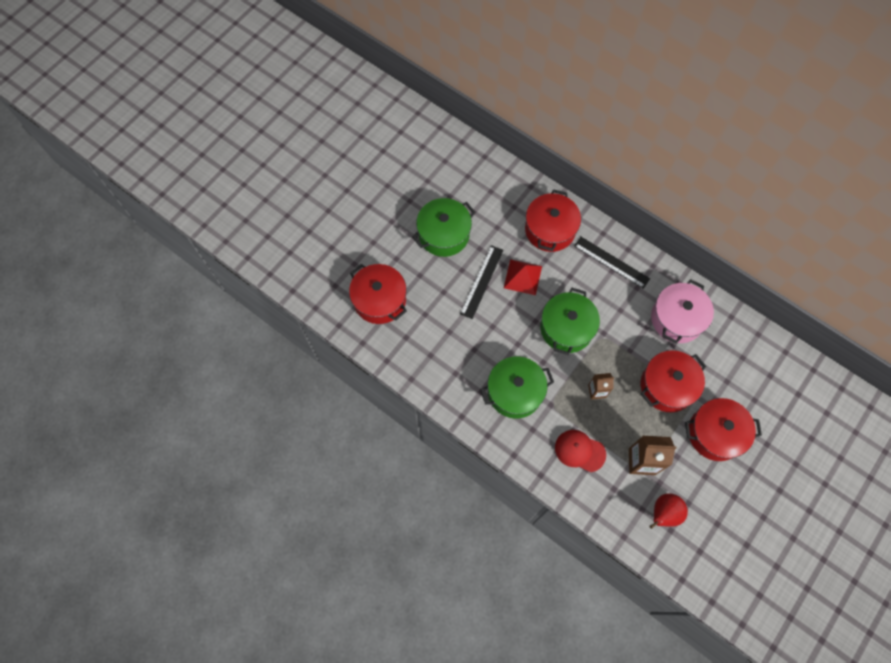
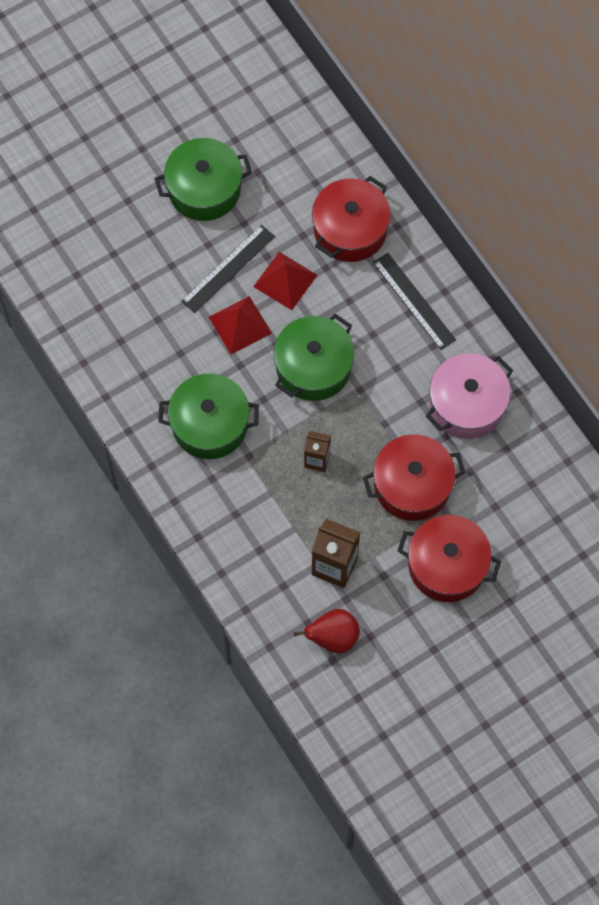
camera: 20 degrees right, 0 degrees up
(379, 300) = (84, 248): red pot -> none
(506, 316) = (240, 325): none -> red pyramid
(579, 451) = (260, 525): red cap -> none

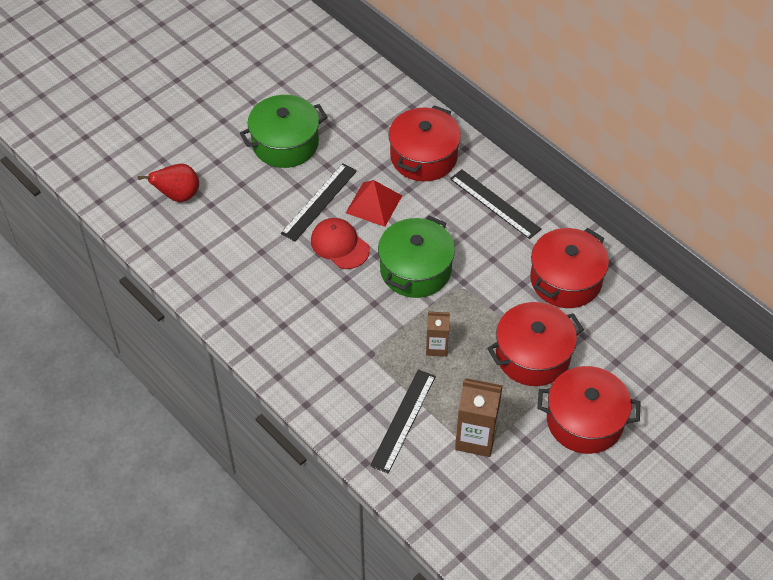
camera: 10 degrees left, 15 degrees down
(210, 424) = (327, 332): green pot -> none
(240, 325) = (339, 245): red pyramid -> red cap
(267, 534) = (403, 420): none -> black ruler
(333, 637) = (490, 505): red pear -> red pear (178, 195)
(467, 404) = (565, 280): pink pot -> red pot

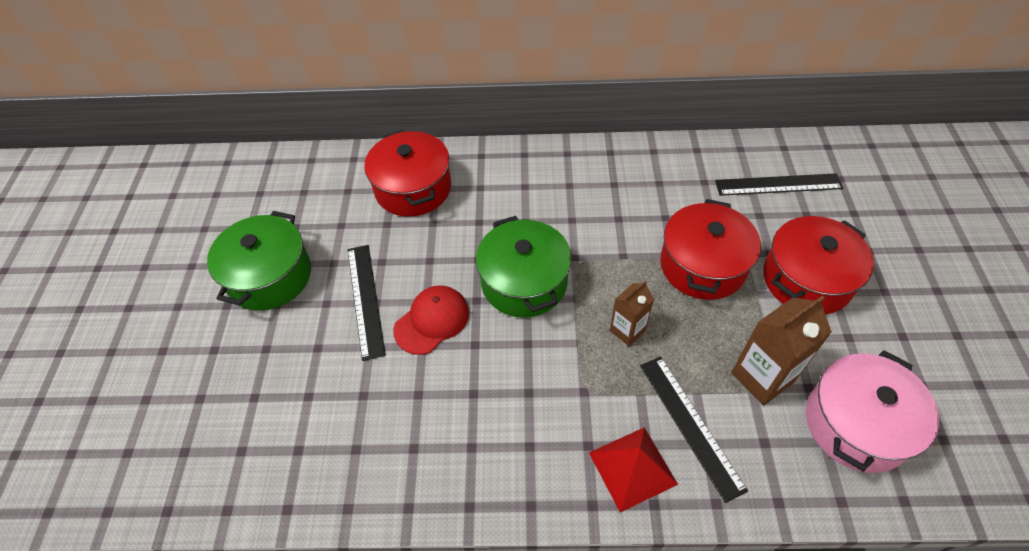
camera: 45 degrees left, 0 degrees up
(178, 195) = (205, 420): red pear -> none
(339, 245) = (432, 321): red cap -> red cap turned 135 degrees clockwise
(374, 204) = (418, 260): red pyramid -> red pyramid (632, 468)
(491, 506) = (856, 424): none -> pink pot
(494, 204) = (516, 178): black ruler -> black ruler (778, 185)
(565, 280) = (643, 188): red pot -> none

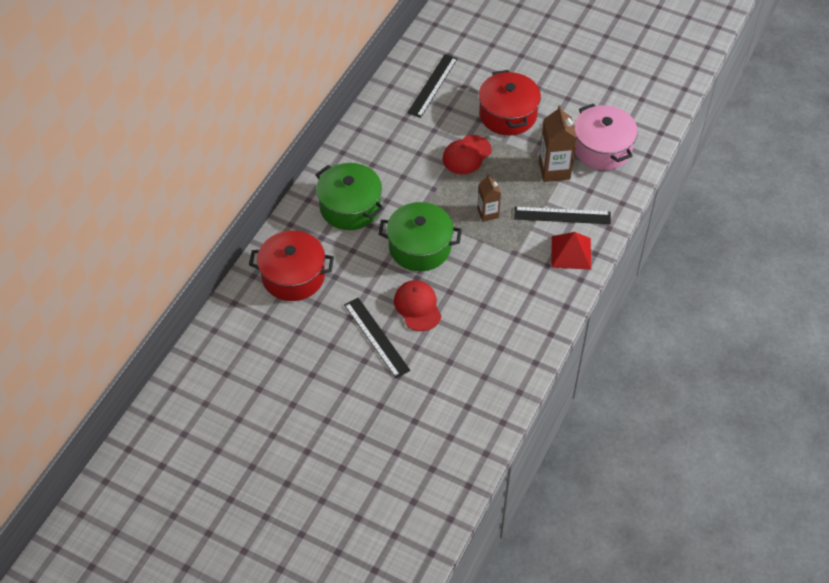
camera: 65 degrees left, 0 degrees up
(270, 276) = (317, 387): green pot -> green pot (350, 207)
(365, 300) = (376, 337): black ruler -> black ruler turned 45 degrees clockwise
(702, 265) = (466, 155): red pot -> red cap

